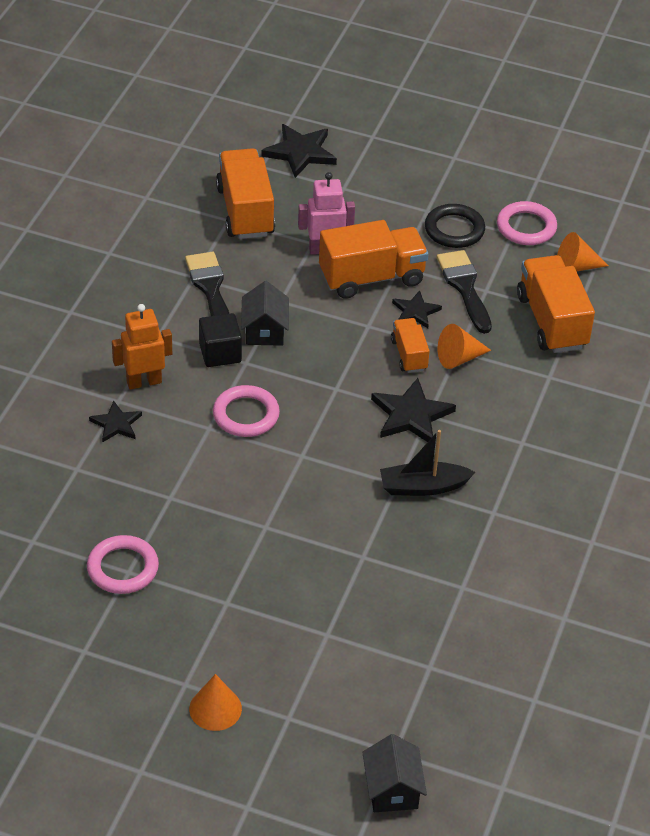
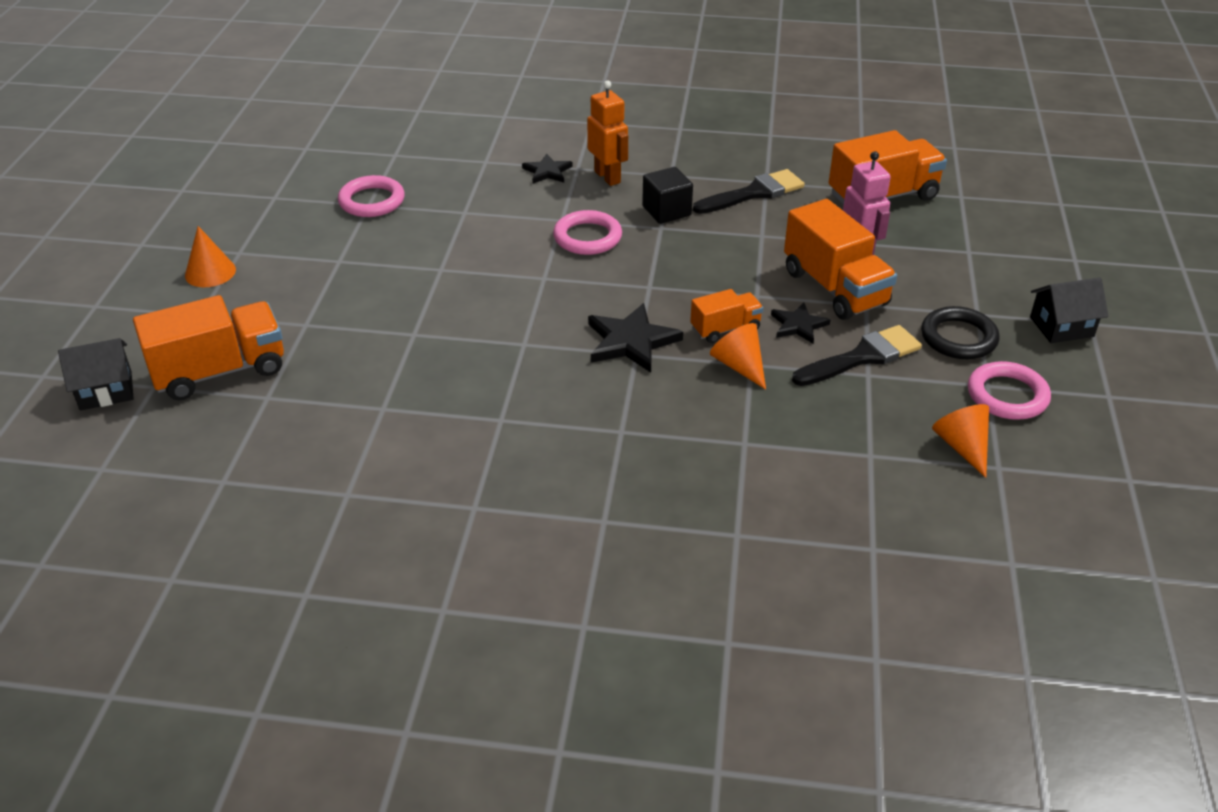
camera: 80 degrees right, 5 degrees down
(264, 331) = (712, 232): black house -> black house (1061, 327)
(300, 152) = (1003, 216): black star -> none
(423, 487) = (524, 362): black boat -> none
(551, 321) = (845, 435): orange truck -> orange truck (220, 371)

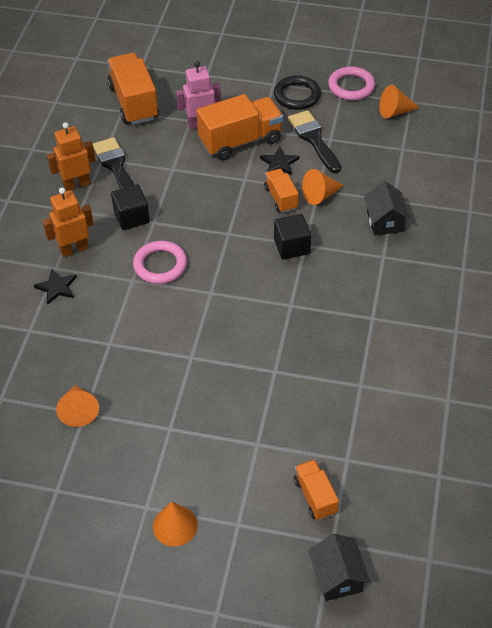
camera: 85 degrees left, 10 degrees up
(220, 371) = (315, 496): orange truck -> orange truck, size x0.55
(372, 201) = (79, 411): pink ring -> orange cone
(631, 341) = (291, 246): black star -> black cube
(715, 169) = (77, 185): none -> orange robot
(1061, 327) = (289, 53): black house -> black house (385, 221)

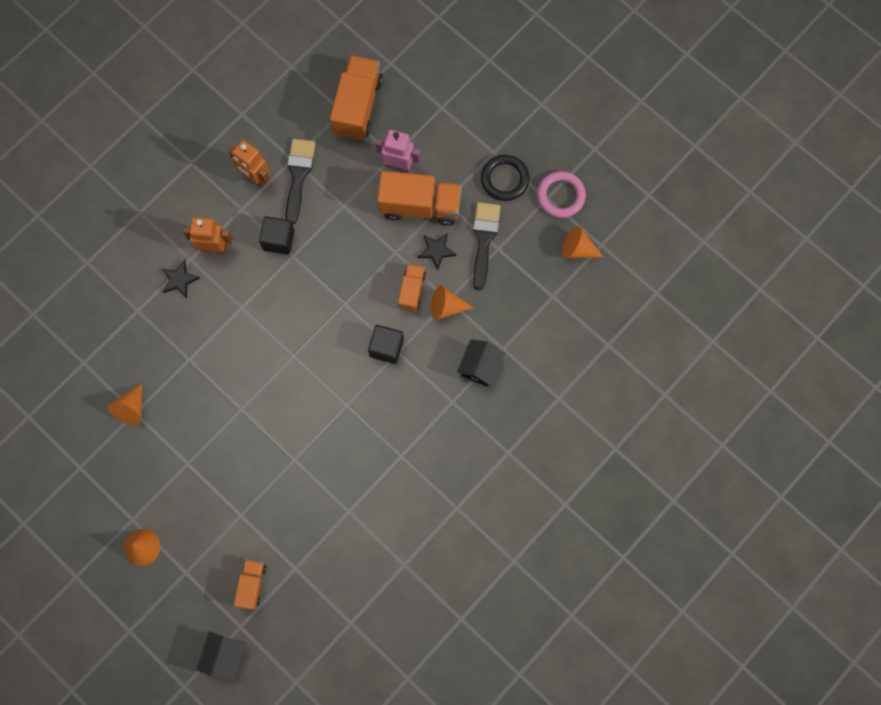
camera: 30 degrees right, 25 degrees up
(77, 185) = (255, 177): orange robot -> orange robot turned 150 degrees counterclockwise
(160, 265) = (271, 304): pink ring -> none

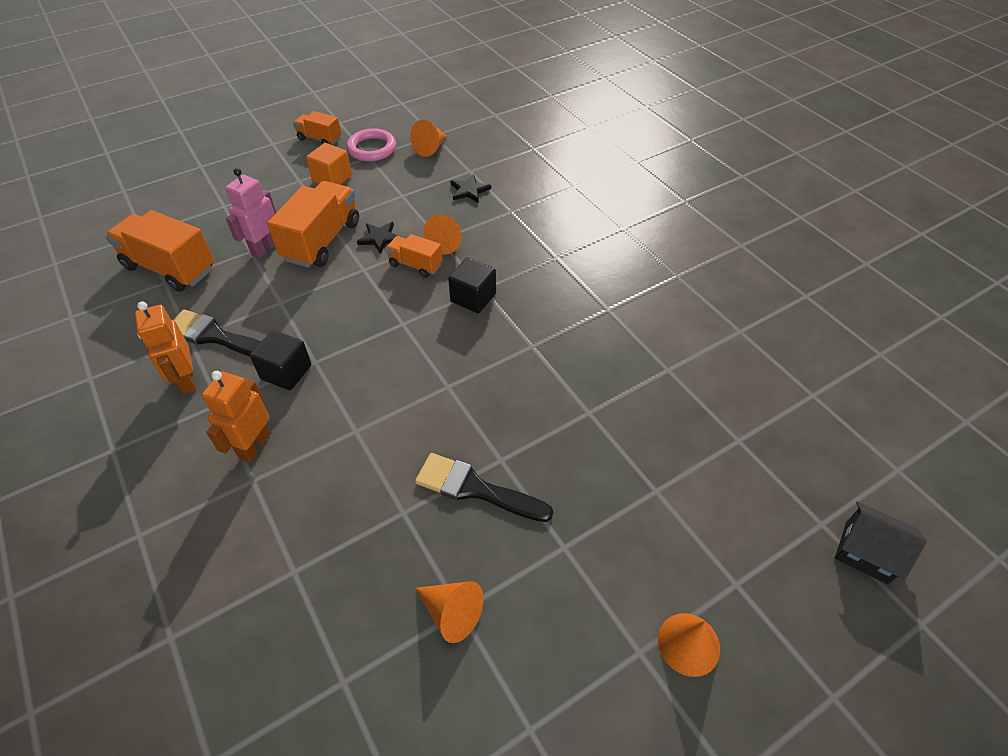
camera: 75 degrees left, 25 degrees down
(179, 280) = (277, 500): black star -> black star (469, 190)
(252, 584) = (758, 495): orange truck -> orange truck (319, 139)
(255, 177) = (186, 380): orange robot -> orange robot turned 105 degrees clockwise
(480, 367) = (524, 230): black house -> none
(484, 240) = (387, 203): black brush -> black brush (475, 489)
(504, 179) = (332, 178): black ring -> orange cube

